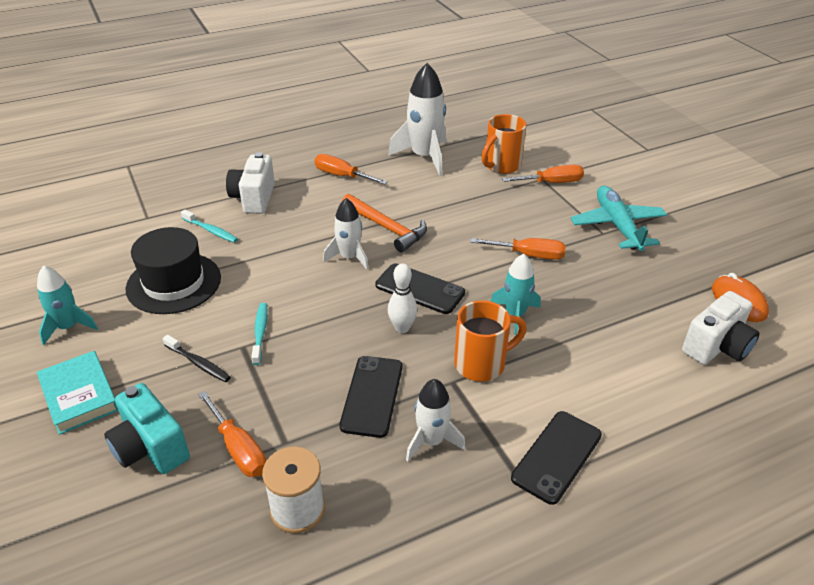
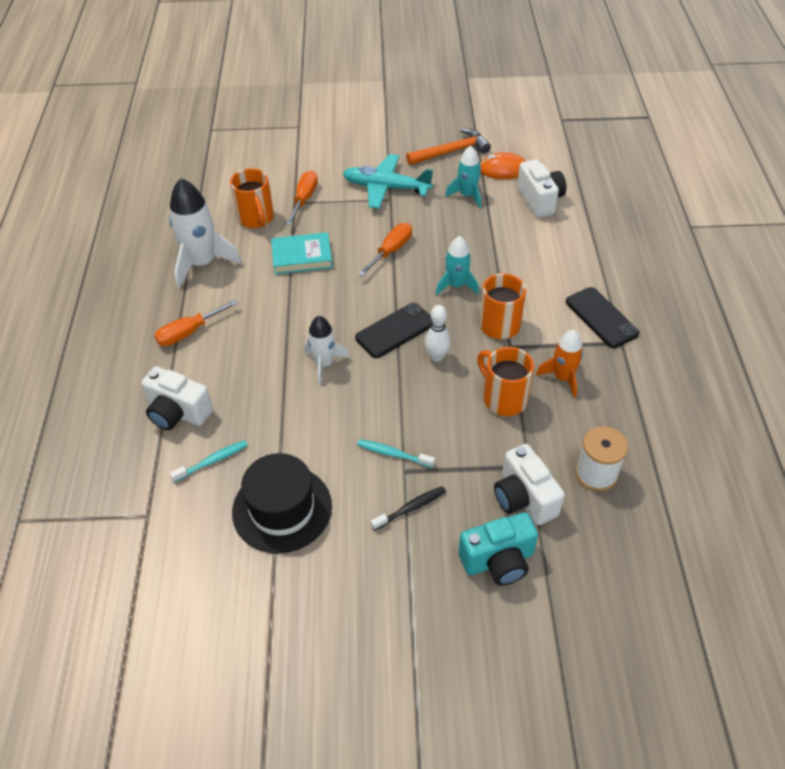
camera: 65 degrees left, 10 degrees up
(68, 327) = (302, 612): turquoise rocket -> turquoise rocket (467, 195)
(79, 396) = (409, 610): turquoise book -> turquoise book (302, 257)
(238, 449) = (524, 498): orange screwdriver -> white camera
(372, 396) = (503, 398): black phone -> orange mug
(387, 228) = (297, 325): orange hammer -> orange hammer (451, 151)
(431, 441) = (562, 378): white rocket -> orange rocket

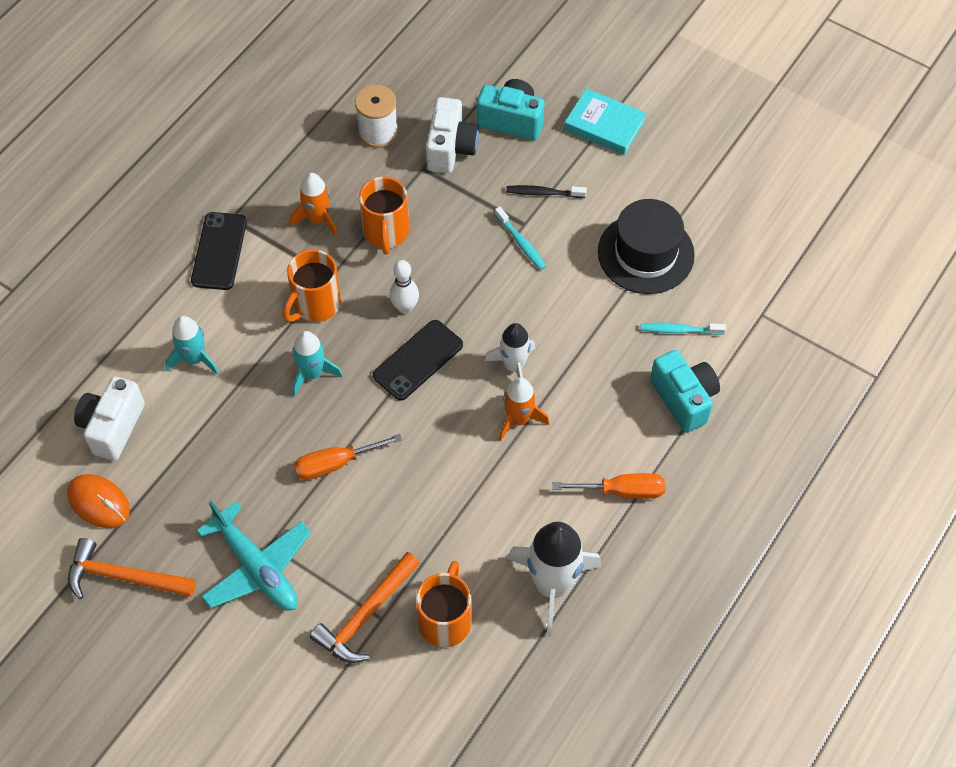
camera: 145 degrees left, 10 degrees up
(178, 413) = (684, 399): white camera -> turquoise camera
(293, 334) = (518, 419): none -> orange rocket
(302, 257) = (436, 520): turquoise book -> turquoise book (604, 125)
(304, 199) = (365, 615): orange screwdriver -> orange hammer
(395, 330) = (418, 360): black phone -> black phone turned 45 degrees counterclockwise
(467, 195) = (180, 489): turquoise rocket -> turquoise rocket (194, 359)

